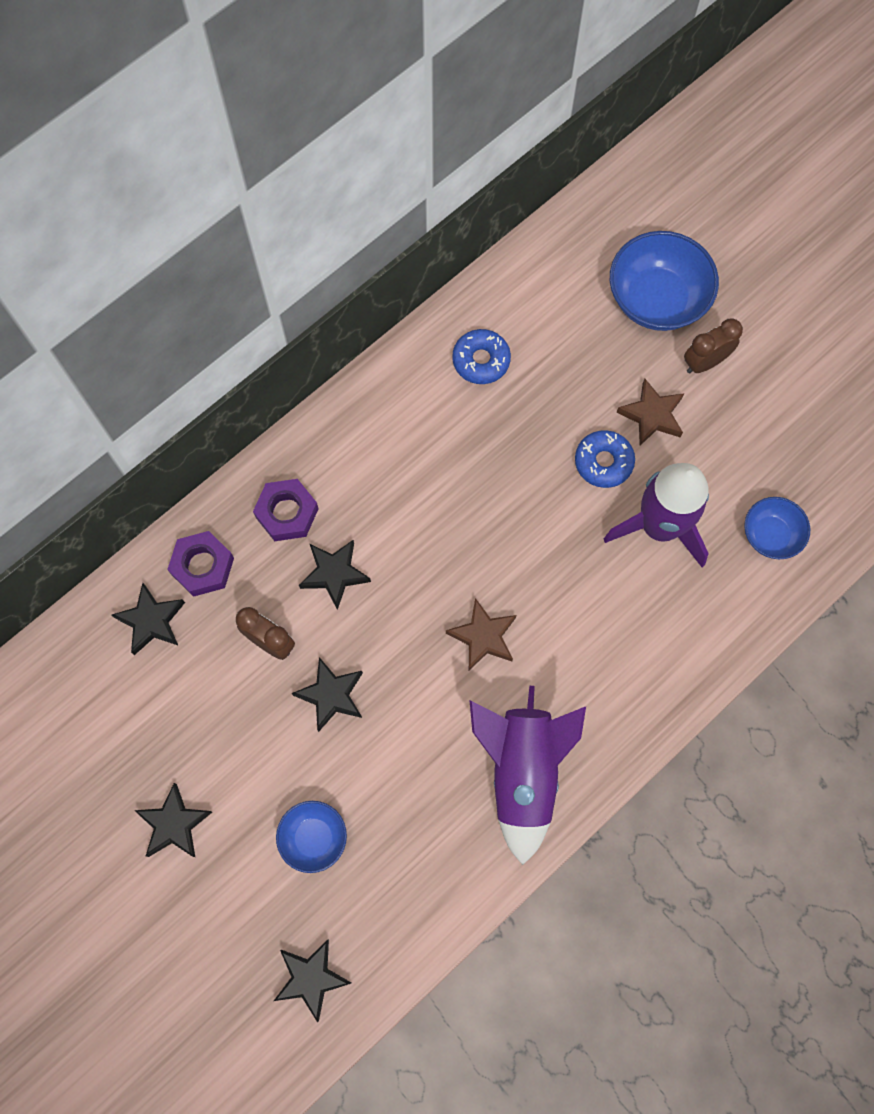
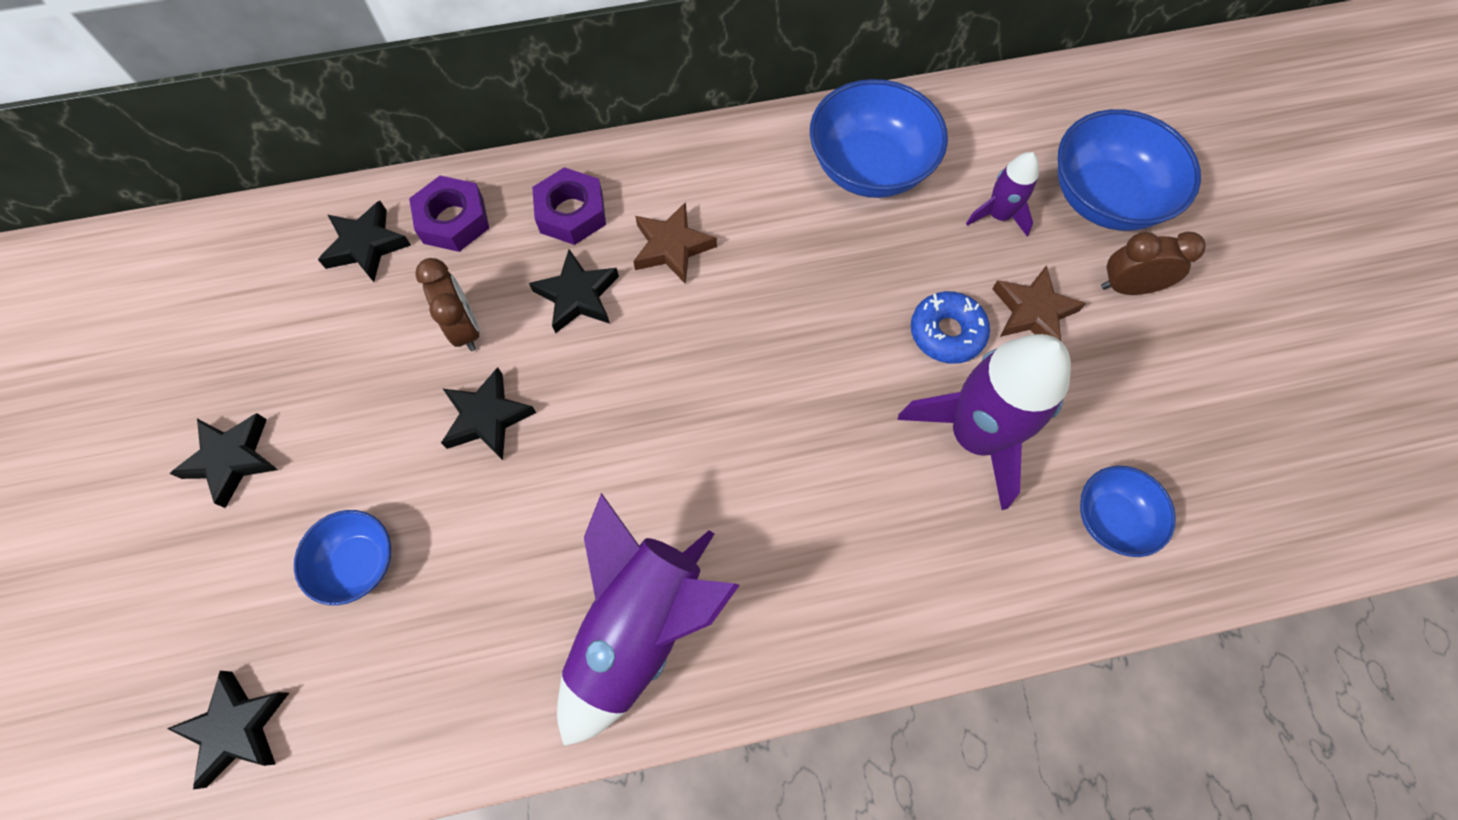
camera: 30 degrees right, 5 degrees down
(481, 360) = (869, 167): blue donut -> blue bowl
(483, 636) = (693, 447): brown star -> brown star (672, 247)
(591, 352) = (998, 215): none -> purple rocket

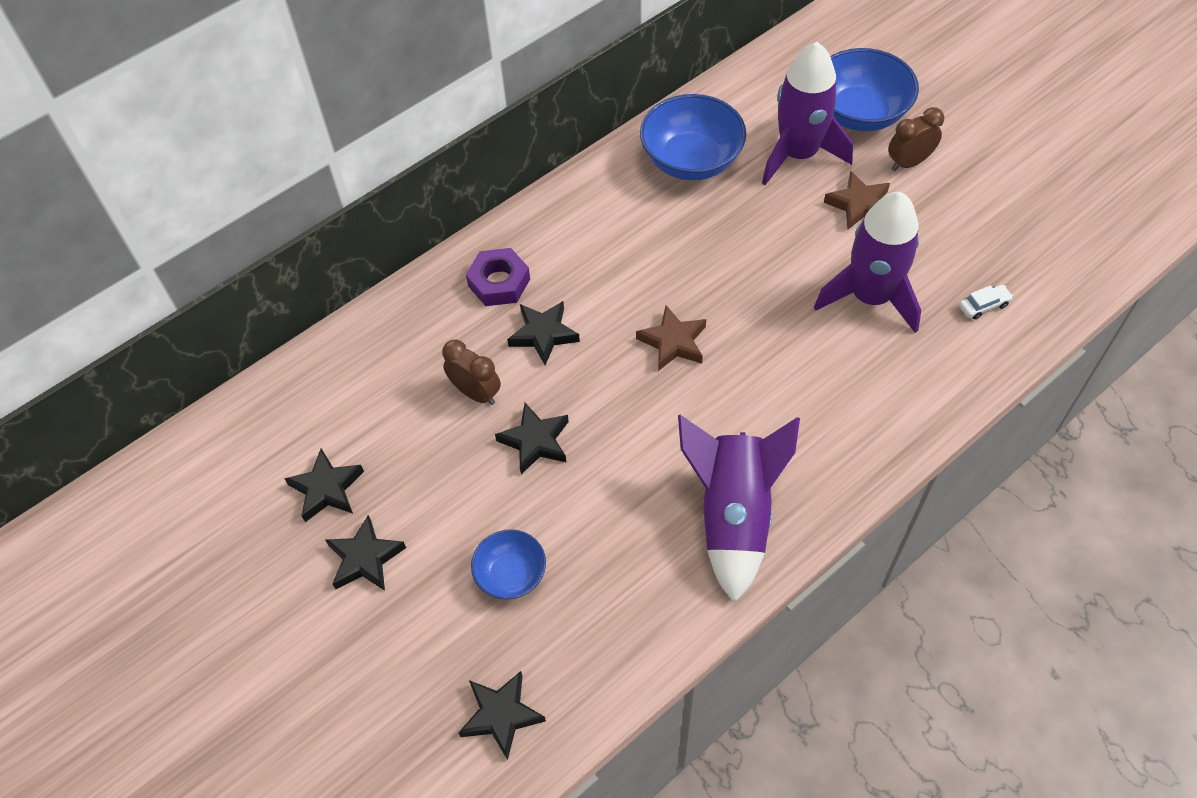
camera: 25 degrees left, 10 degrees down
(366, 245) = (358, 373): black star -> black star (327, 489)
(453, 220) = (413, 326): purple nut -> none
(672, 247) = (589, 272): brown star -> brown star (673, 342)
(946, 333) = (812, 243): blue donut -> none
(998, 215) = (798, 154): purple rocket -> purple rocket, size x1.98
(1111, 518) = (983, 305): blue bowl -> white car

